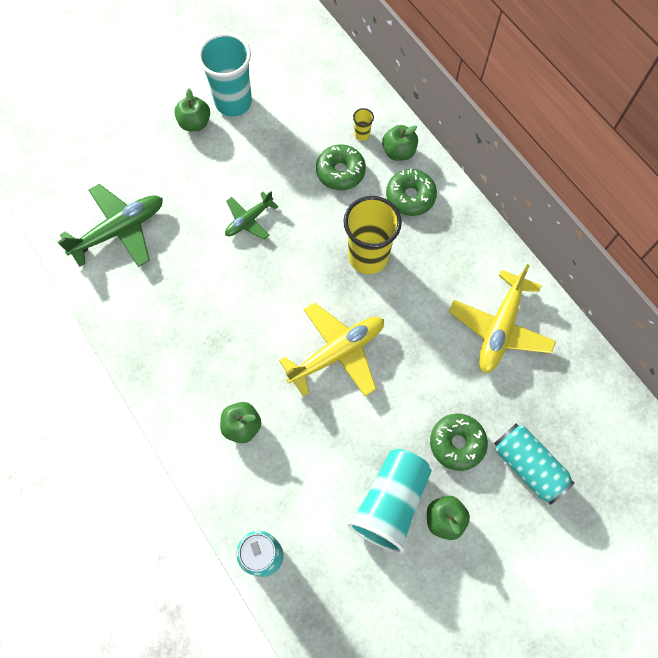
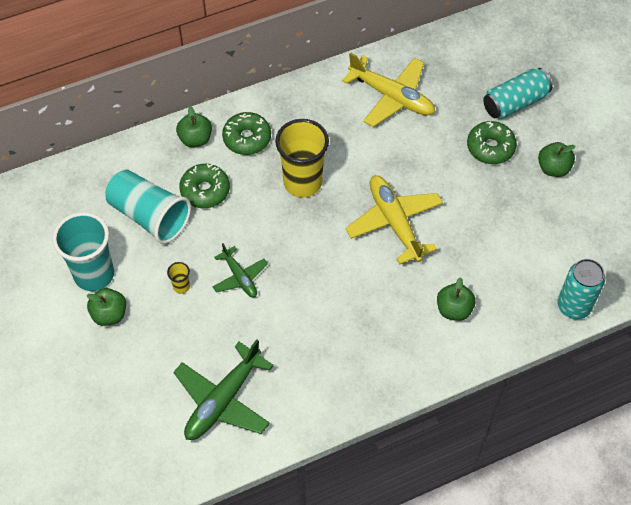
camera: 80 degrees left, 10 degrees down
(119, 230) = (223, 400): green plane -> green plane turned 120 degrees counterclockwise
(362, 134) = (167, 166): yellow cup -> yellow cup (181, 286)
(390, 502) = (536, 204): turquoise cup -> turquoise cup (149, 216)

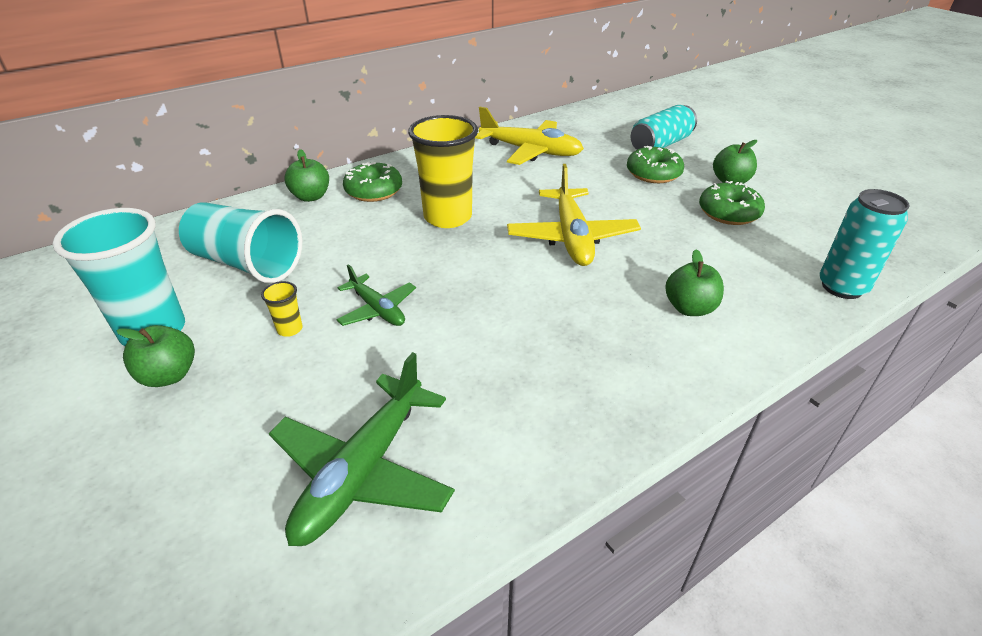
camera: 10 degrees left, 20 degrees down
(205, 190) = (324, 235): green donut -> green donut (728, 213)
(394, 222) = (572, 237): yellow plane -> yellow plane turned 150 degrees counterclockwise

